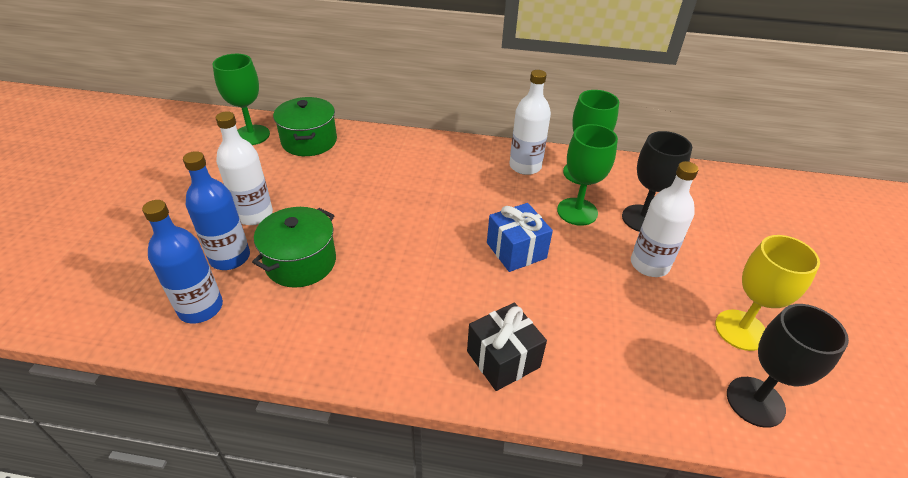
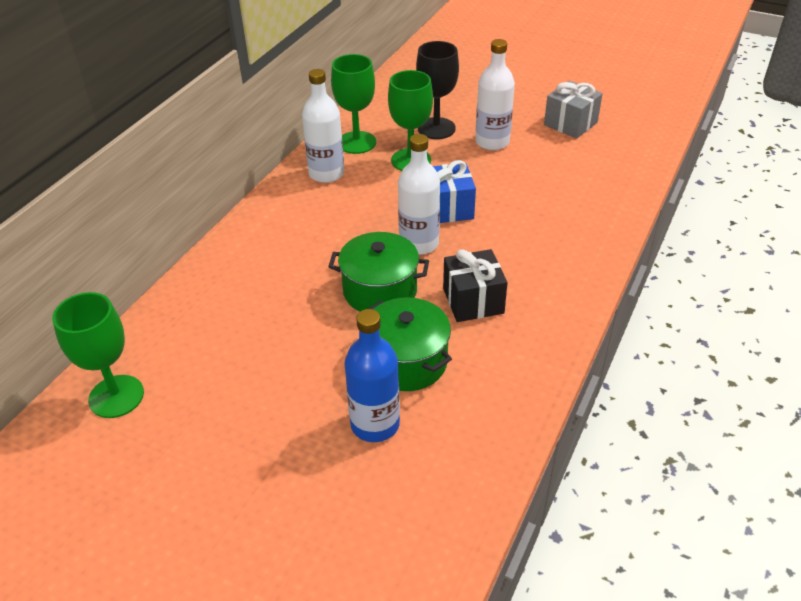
camera: 70 degrees left, 0 degrees up
(201, 308) = (449, 451): blue bottle -> none
(254, 215) = (304, 399): white bottle -> white bottle (419, 243)
(309, 141) = (172, 336): green pot -> green pot (380, 291)
(503, 359) = (570, 244): black gift -> black gift (473, 301)
(740, 330) = (570, 124): yellow goblet -> grey gift
(755, 401) = (631, 140): black goblet -> none

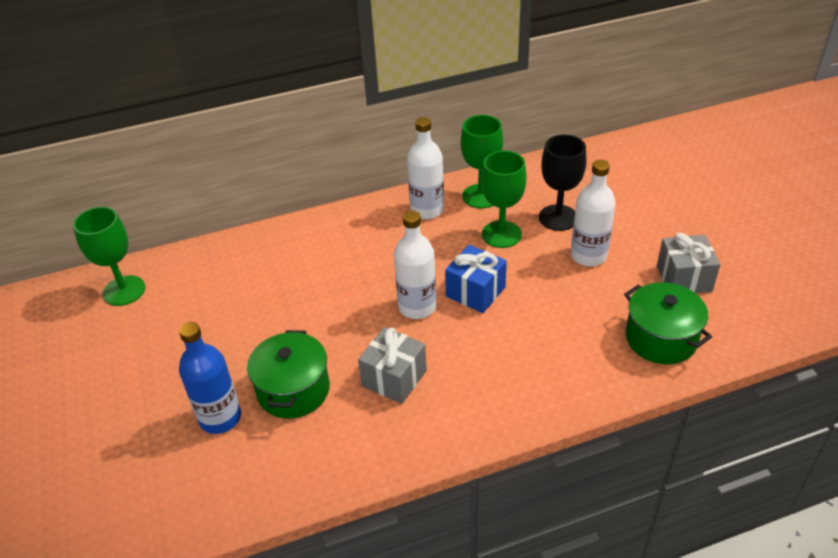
camera: 45 degrees right, 0 degrees up
(380, 291) = (344, 325): green pot -> green pot (661, 338)
(473, 301) = (394, 378): black gift -> grey gift

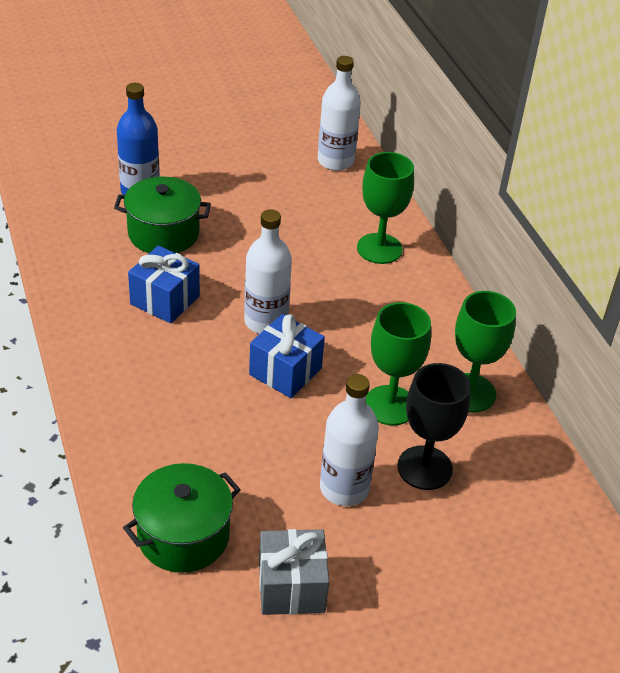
camera: 85 degrees right, 0 degrees up
(124, 291) = (311, 126): green goblet -> green goblet (379, 248)
(394, 378) = (165, 300): grey gift -> blue gift
(427, 210) = (439, 339): white bottle -> white bottle (335, 161)

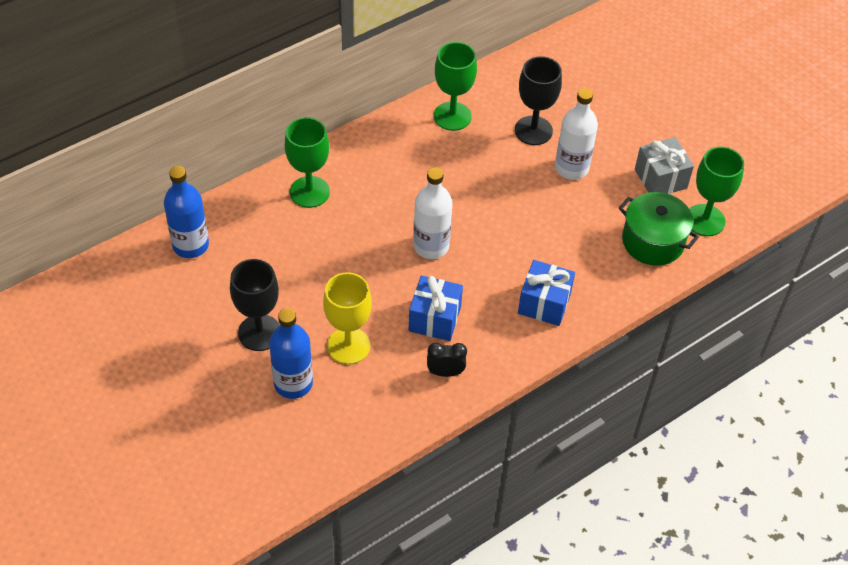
camera: 105 degrees left, 10 degrees up
(93, 291) = (445, 372): none -> black clock
(163, 233) = (348, 346): green pot -> yellow goblet
(209, 183) = (259, 333): none -> black goblet
(285, 371) = (479, 222): blue gift -> blue gift (544, 303)
(335, 161) = (190, 245): white bottle -> blue bottle
(390, 405) = (485, 157): green goblet -> green goblet (705, 220)

